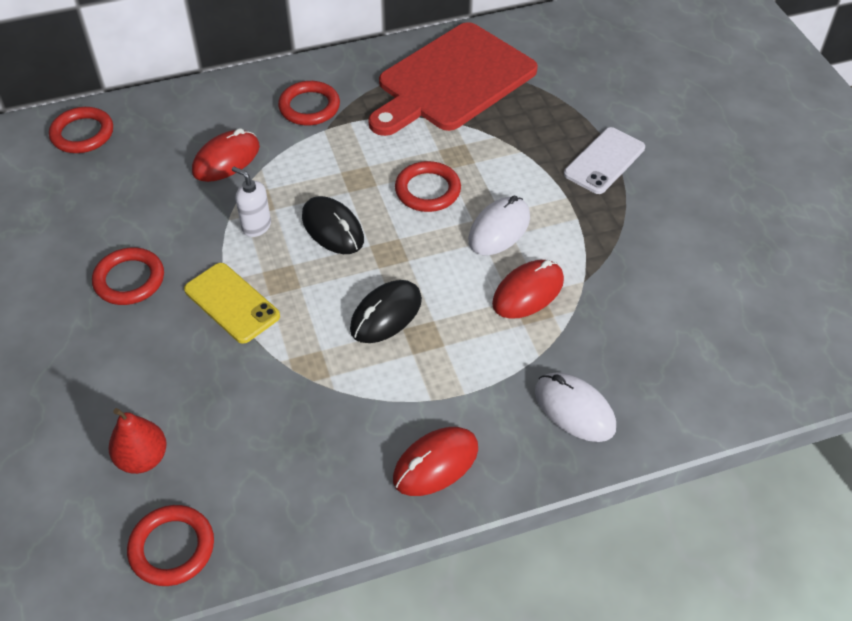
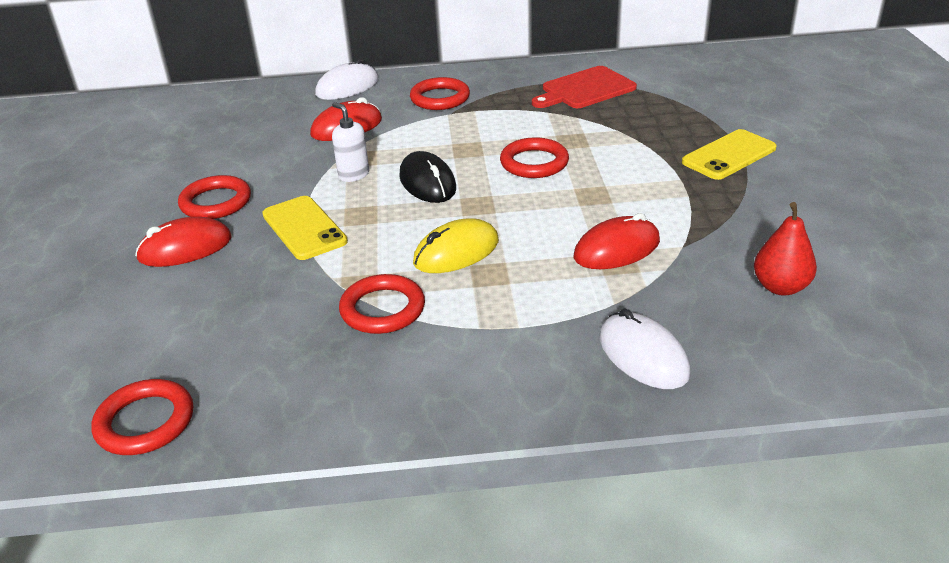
camera: 15 degrees right, 15 degrees down
(82, 134) = (227, 102): red ring -> red ring (382, 309)
(142, 458) = (156, 340): red pear -> red pear (780, 287)
(386, 314) = (456, 252): black mouse -> yellow mouse
(435, 464) = (464, 385): red mouse -> red mouse (185, 248)
(452, 80) = (585, 89): red cutting board -> red cutting board, size x0.58
(499, 229) = (600, 197): white mouse -> white mouse (347, 87)
(604, 161) = (729, 155): white phone -> yellow phone

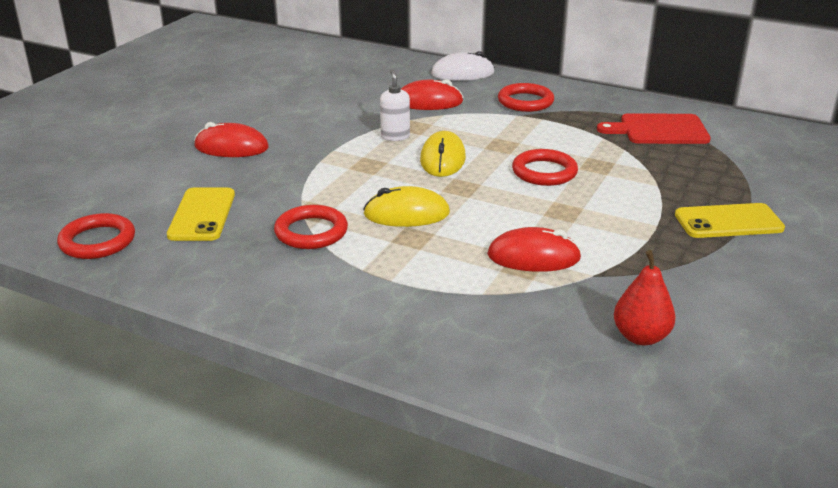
camera: 30 degrees right, 5 degrees down
(216, 202) = (282, 124): red ring -> none
(304, 228) = (320, 161): yellow phone -> yellow phone (202, 215)
(427, 183) = (442, 159): black mouse -> yellow mouse
(643, 355) = (460, 337): white mouse -> none

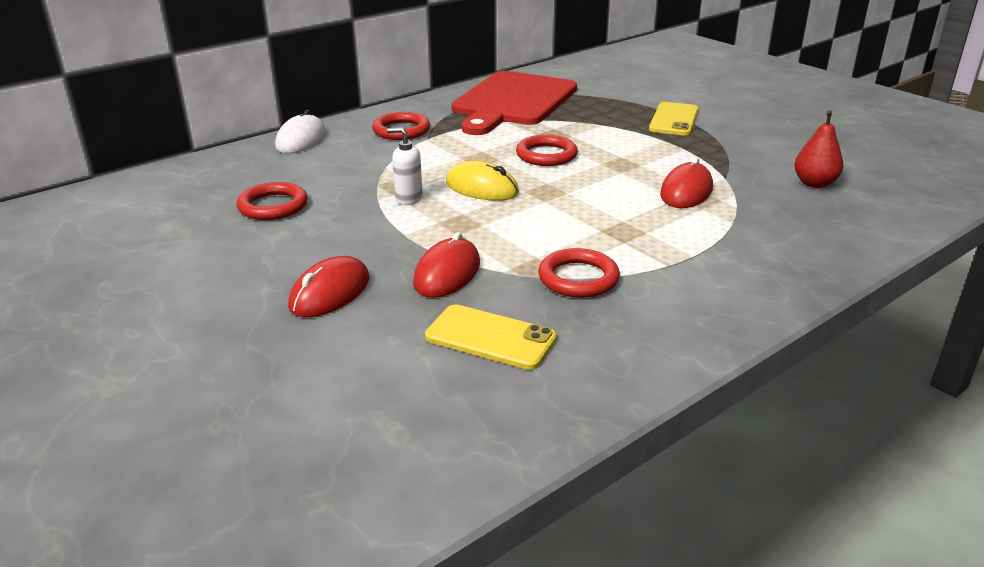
camera: 65 degrees left, 0 degrees up
(97, 241) = (501, 425): red ring -> red ring (273, 206)
(406, 214) = (577, 225): yellow mouse -> none
(428, 102) = (347, 168): red mouse -> red mouse (447, 273)
(659, 130) = (512, 101): red cutting board -> red cutting board, size x1.72

